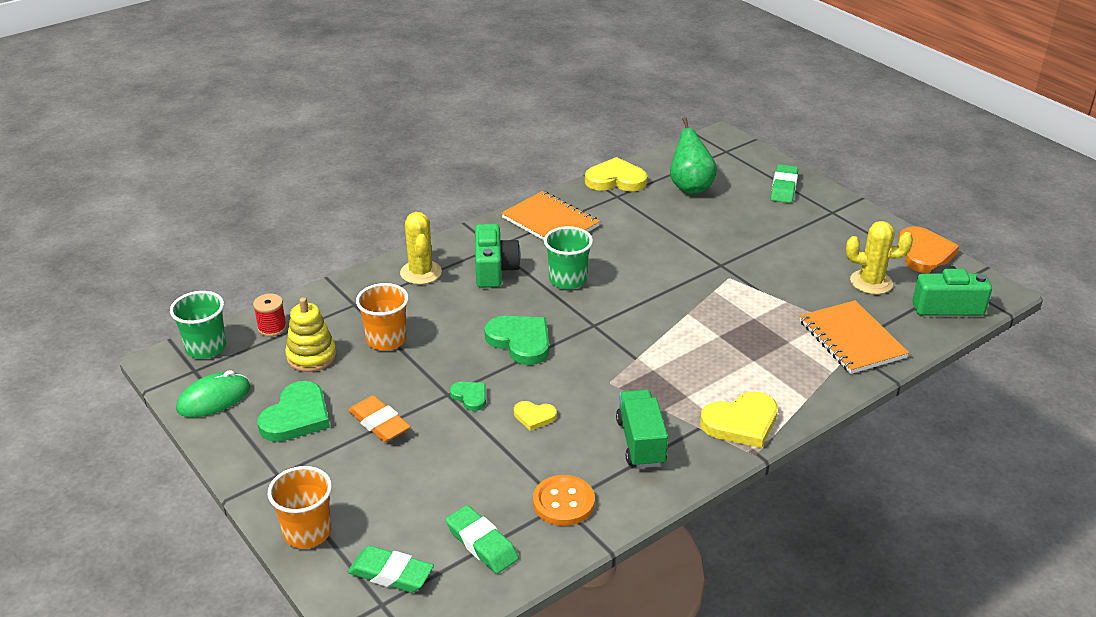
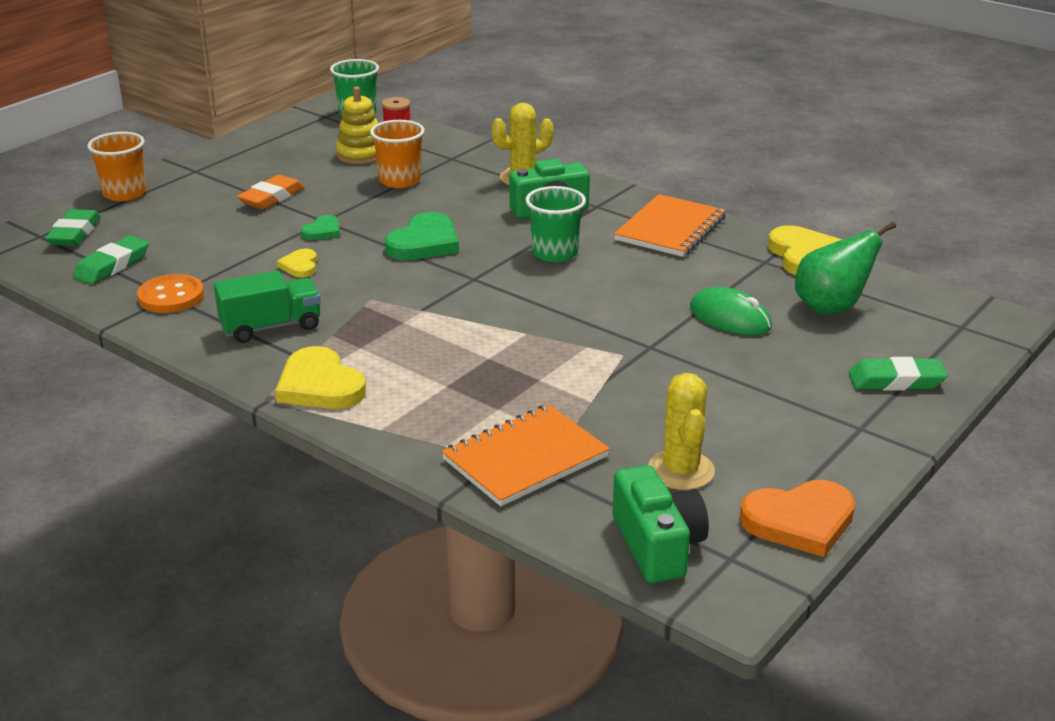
camera: 75 degrees right, 5 degrees down
(214, 398) = (288, 130): green mouse -> green mouse (730, 318)
(296, 416) = (273, 164): green heart -> none

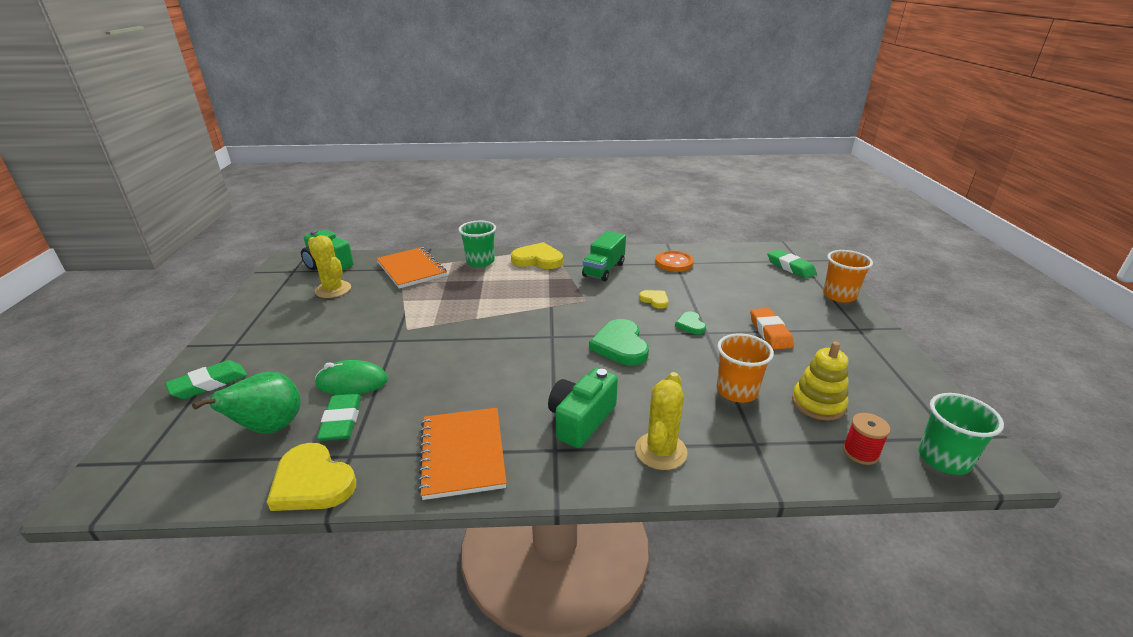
camera: 140 degrees right, 0 degrees up
(112, 266) = (732, 263): green eraser -> green eraser (342, 421)
(525, 458) = (411, 269): orange notebook -> orange notebook turned 45 degrees counterclockwise
(554, 253) = (527, 379): green cup -> green cup (480, 261)
(800, 521) = (263, 291): orange heart -> none

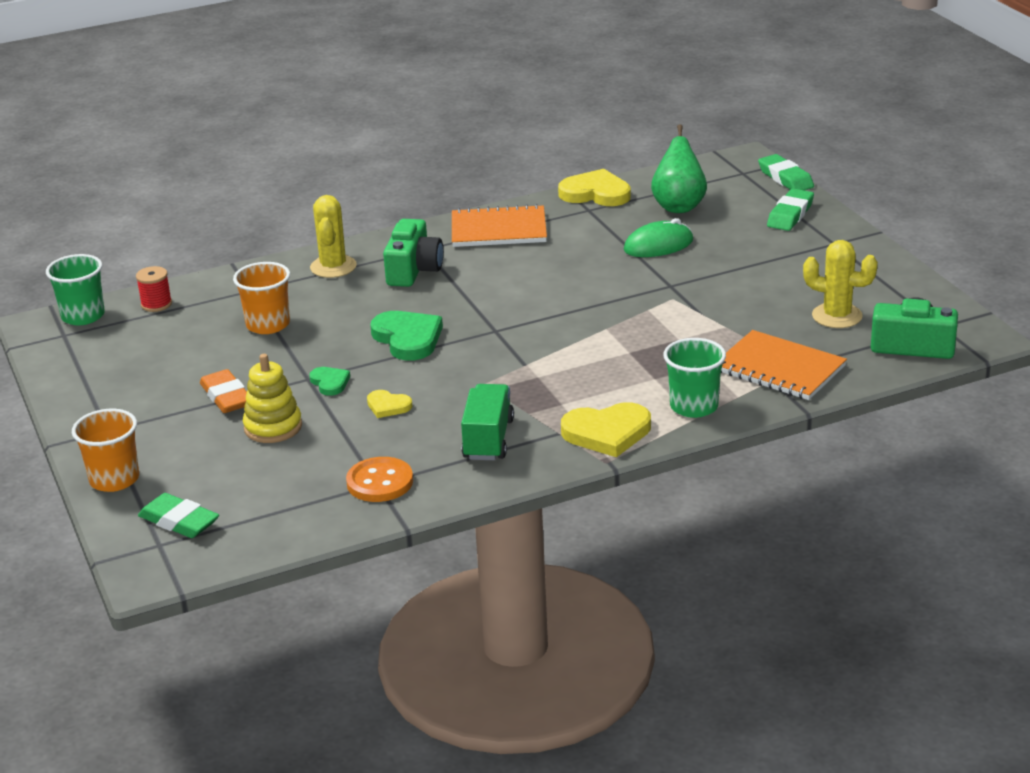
camera: 160 degrees right, 0 degrees up
(342, 421) = (625, 223): green eraser -> green eraser (785, 178)
(463, 453) = (498, 230): orange notebook -> orange notebook turned 60 degrees counterclockwise
(818, 403) = (185, 333): yellow stacking toy -> yellow stacking toy (273, 427)

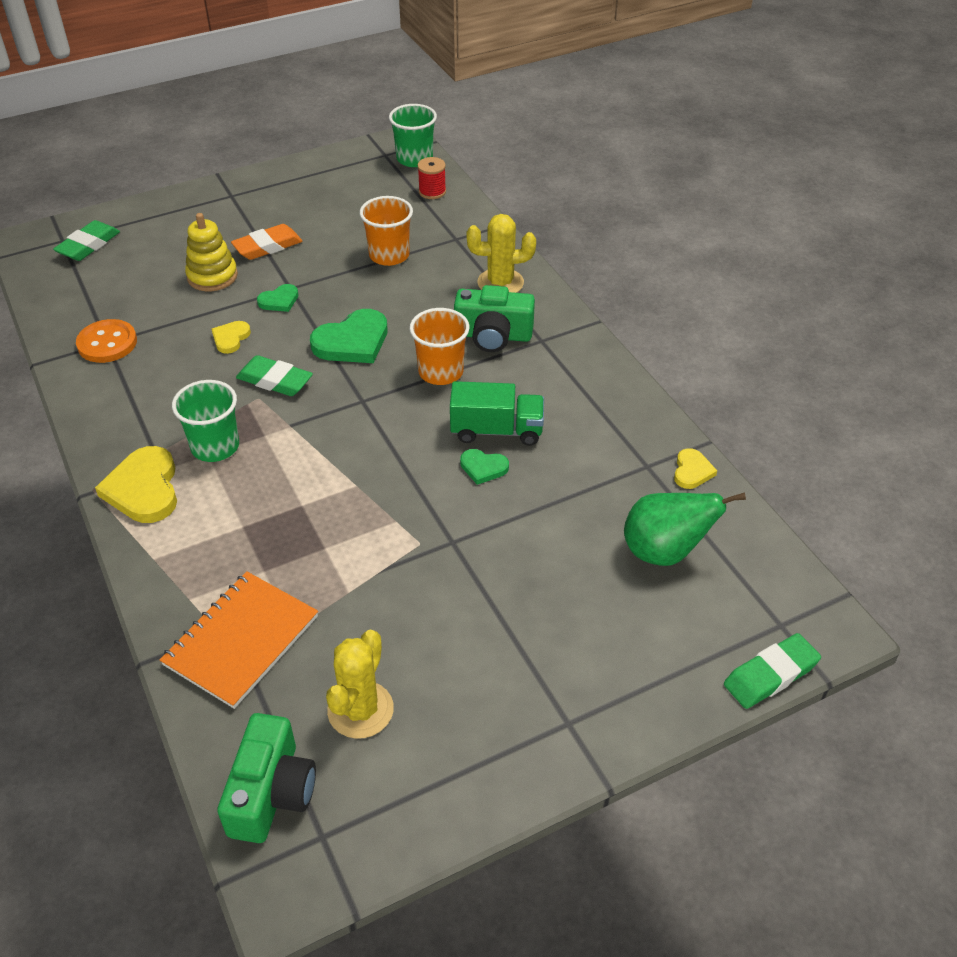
camera: 85 degrees right, 15 degrees up
(114, 479) = (157, 208): orange cup -> orange cup (441, 372)
(488, 439) = (156, 405): green truck -> green truck (496, 430)
(498, 230) = (588, 392): orange notebook -> none
(587, 273) = (483, 467): none -> green heart
(596, 193) = (692, 471): yellow heart -> yellow heart, size x0.54
(658, 245) = (554, 530): green mouse -> none
(694, 406) = (177, 559): green cup -> green cup (215, 446)
(790, 215) = (652, 674): green eraser -> green eraser (275, 380)

